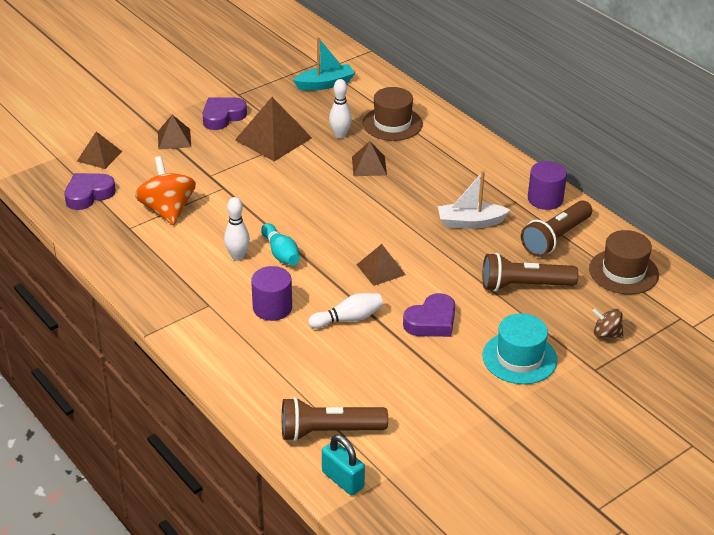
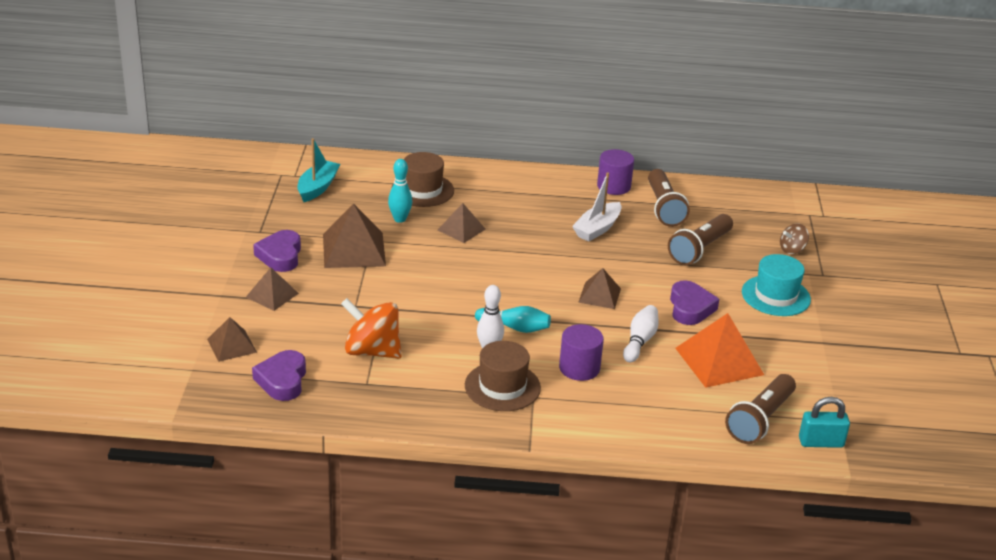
camera: 50 degrees left, 5 degrees down
(340, 135) = (400, 219): white bowling pin -> turquoise bowling pin
(379, 372) = (719, 361): none -> orange pyramid
(623, 272) = (735, 205): brown hat -> brown hat (502, 387)

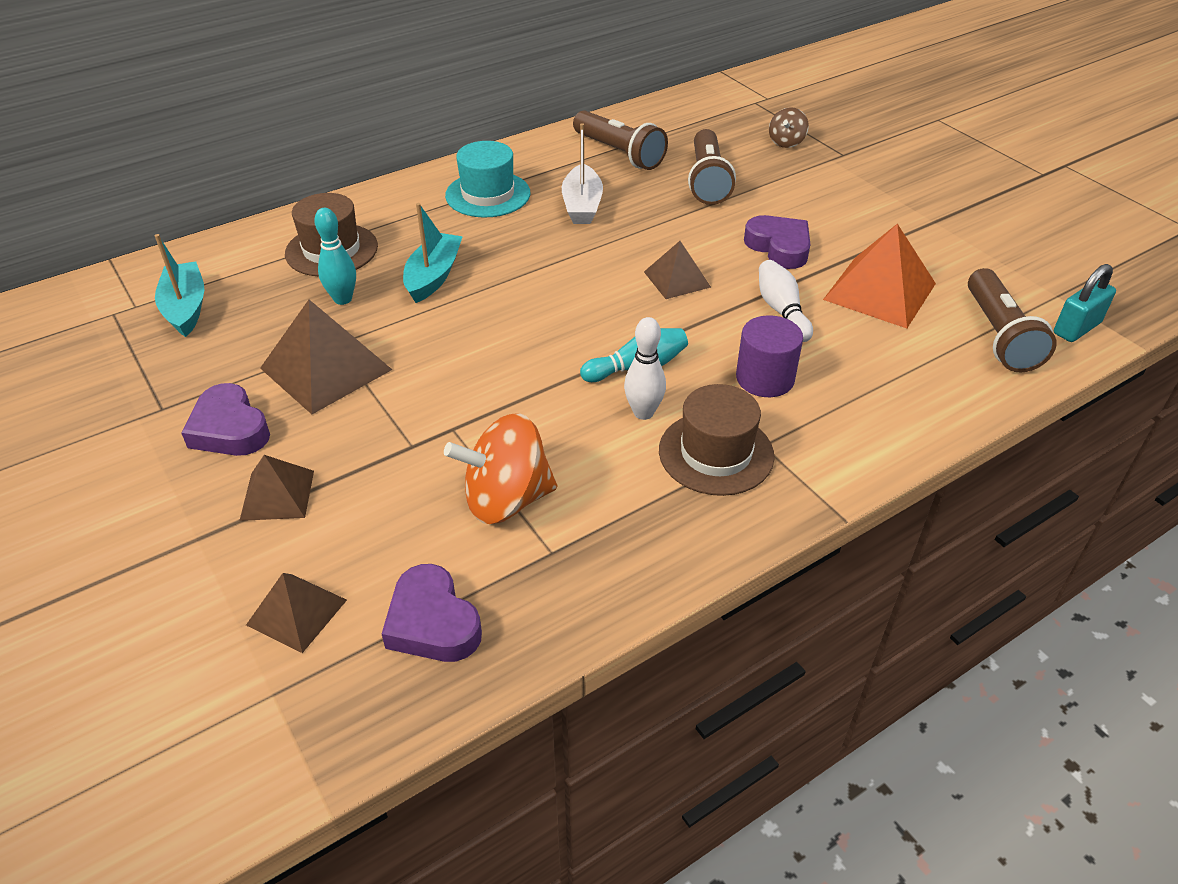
camera: 35 degrees left, 10 degrees up
(461, 229) = (433, 276): brown pyramid -> turquoise boat
(613, 186) = (542, 152): purple cylinder -> none
(776, 296) = (834, 195): turquoise hat -> turquoise hat (488, 194)

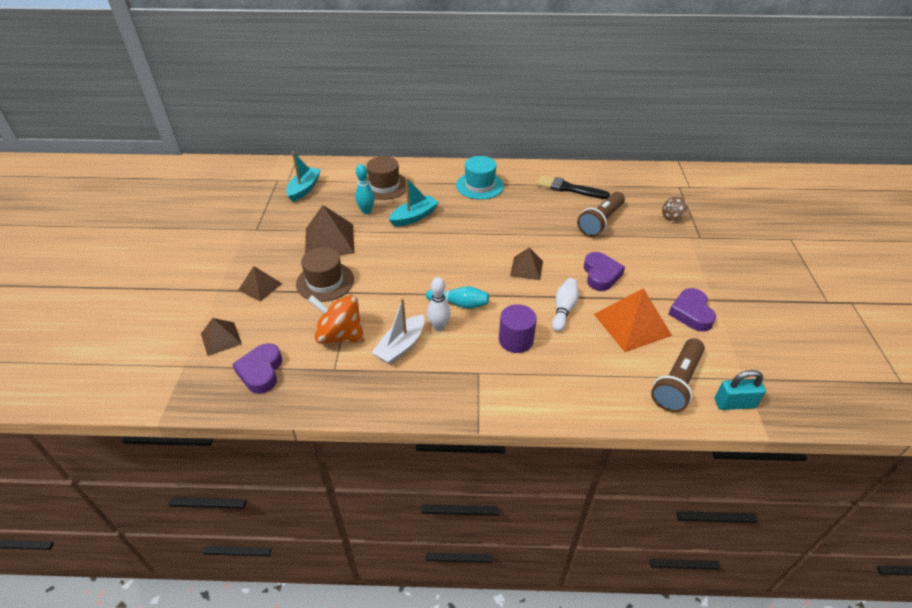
camera: 35 degrees right, 0 degrees up
(229, 429) = (270, 250): purple heart -> purple heart (691, 313)
(582, 205) = (519, 209): white boat -> white boat (401, 346)
(619, 153) = (568, 188): brown flashlight -> black brush
(716, 453) = (451, 364): brown hat -> brown hat (325, 282)

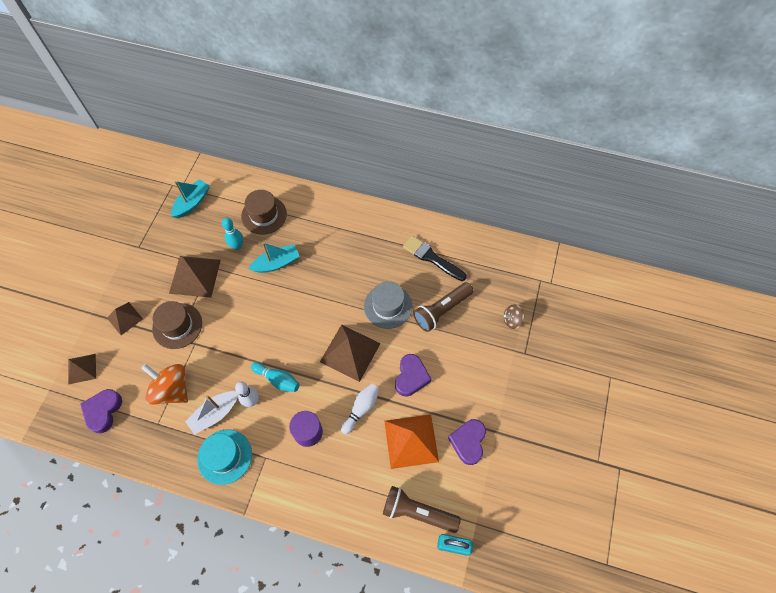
camera: 15 degrees right, 20 degrees up
(479, 185) = (350, 235): turquoise hat -> turquoise hat (225, 456)
(526, 268) = (350, 352): brown pyramid -> brown pyramid, size x1.69
(545, 228) = (388, 306): none -> grey hat
(677, 383) = (417, 512): brown flashlight -> brown flashlight turned 60 degrees clockwise

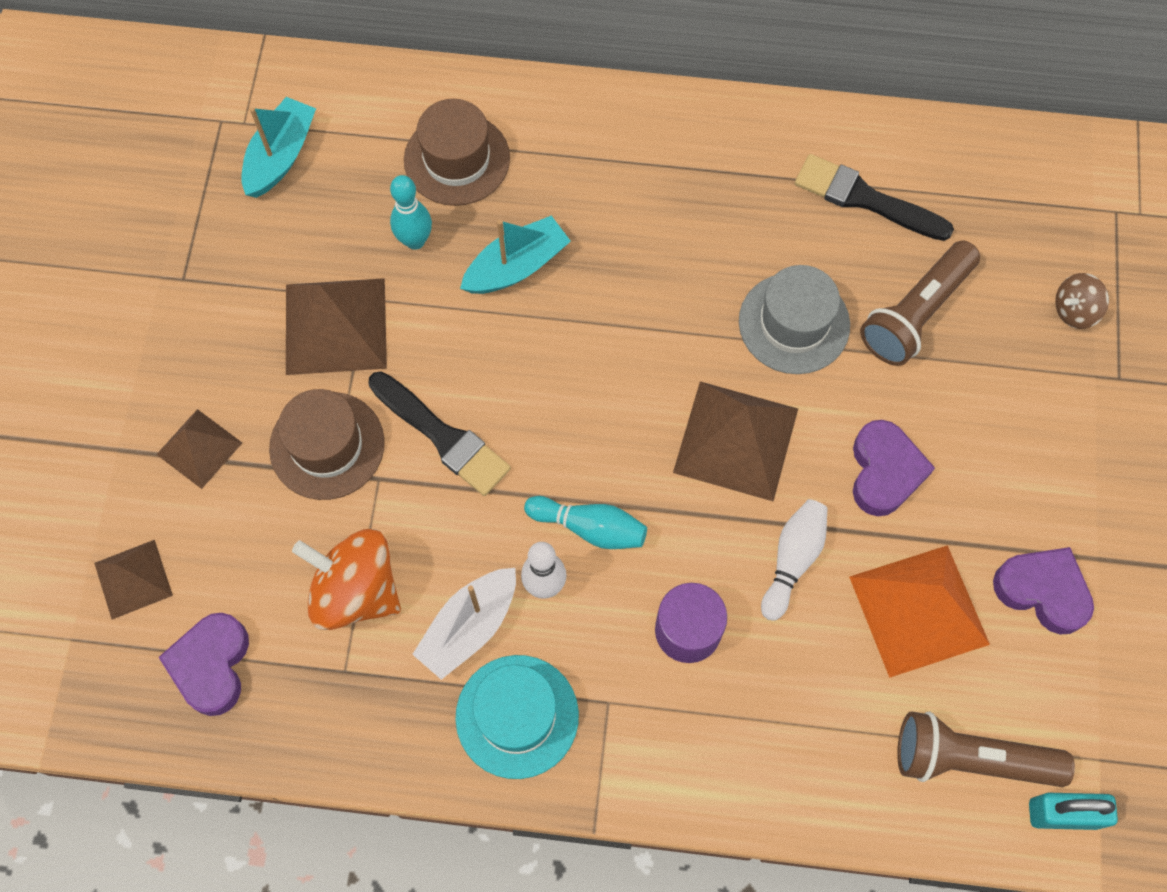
camera: 10 degrees left, 5 degrees up
(226, 330) = (442, 436): none -> black brush
(468, 442) = (1042, 591): purple heart -> purple heart turned 120 degrees clockwise

